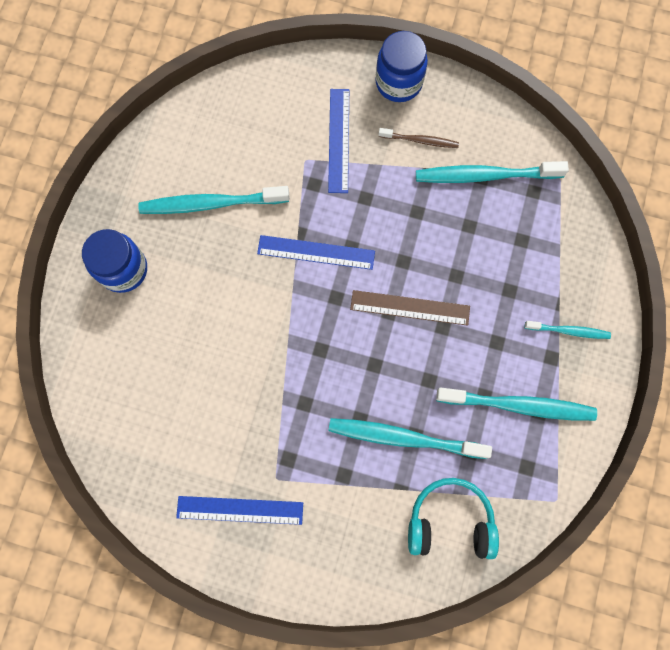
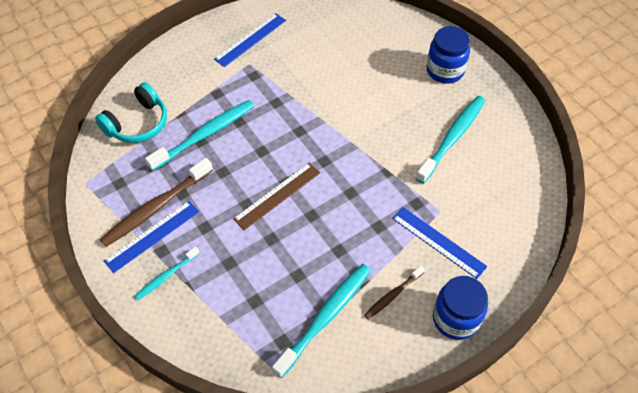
camera: 130 degrees right, 20 degrees down
(316, 252) = (365, 171): blue ruler -> blue ruler (152, 236)
(518, 405) = (156, 207): turquoise toothbrush -> brown toothbrush

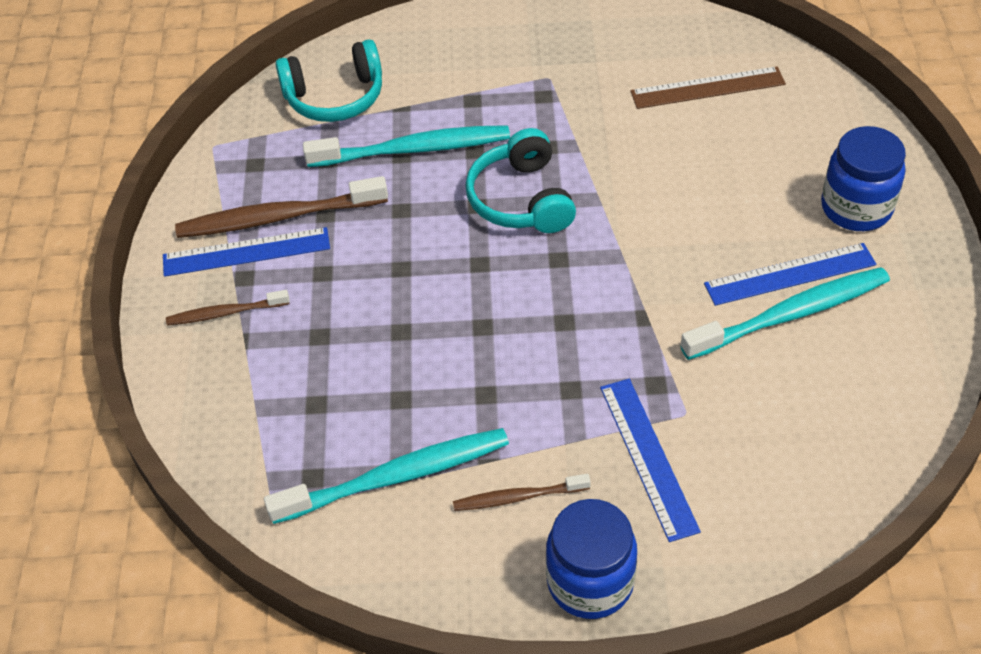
camera: 35 degrees right, 5 degrees down
(166, 276) = (226, 313): turquoise toothbrush -> brown toothbrush
(250, 40) = (576, 44): blue ruler -> blue ruler (790, 274)
(277, 196) = (453, 277): brown ruler -> brown ruler (707, 88)
(283, 137) = (522, 199): none -> turquoise headphones

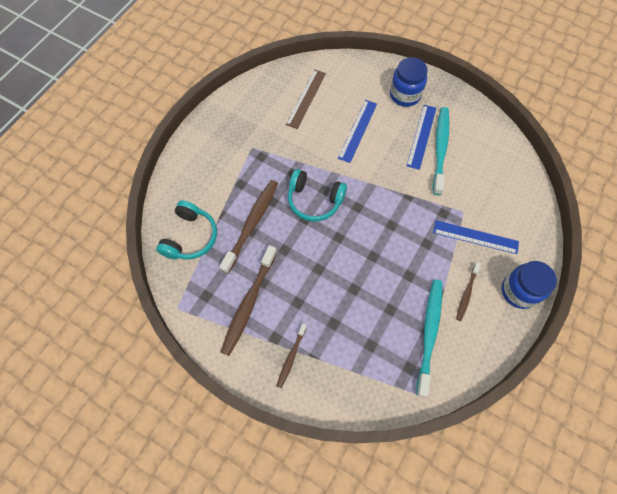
camera: 60 degrees left, 15 degrees up
(246, 252) = (260, 329): blue ruler -> blue ruler (358, 130)
(412, 149) = (251, 224): turquoise toothbrush -> brown toothbrush

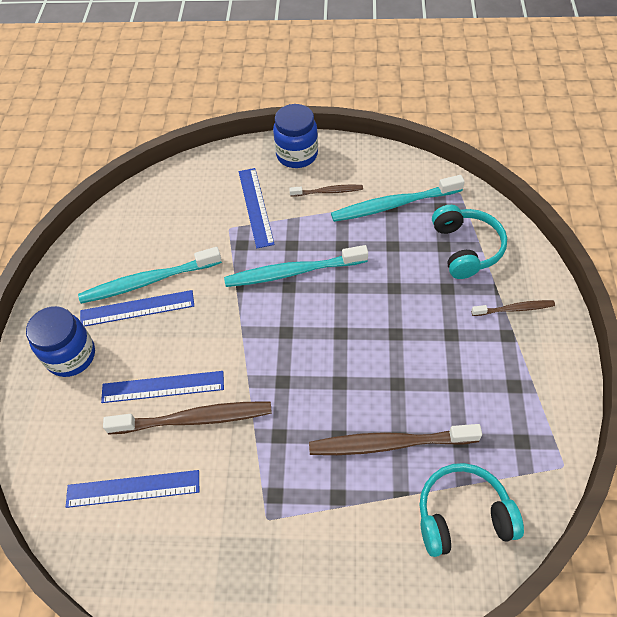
camera: 115 degrees left, 10 degrees down
(249, 303) = (491, 385): brown toothbrush -> brown toothbrush (194, 419)
(306, 98) = (133, 488): brown ruler -> blue ruler
(314, 200) = (305, 385): turquoise headphones -> turquoise headphones (466, 248)
(402, 233) = (293, 272): none -> turquoise toothbrush

